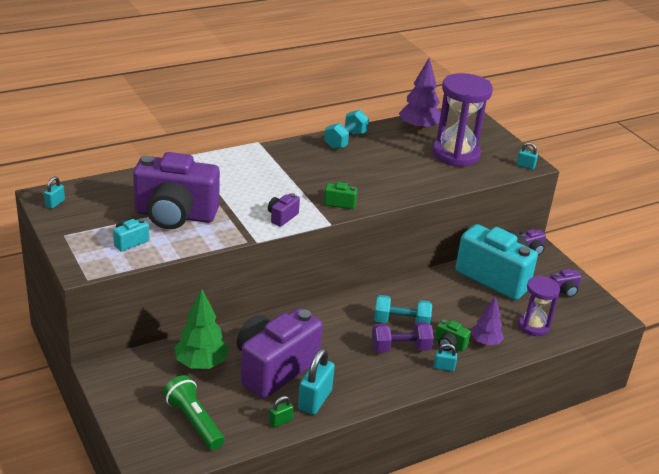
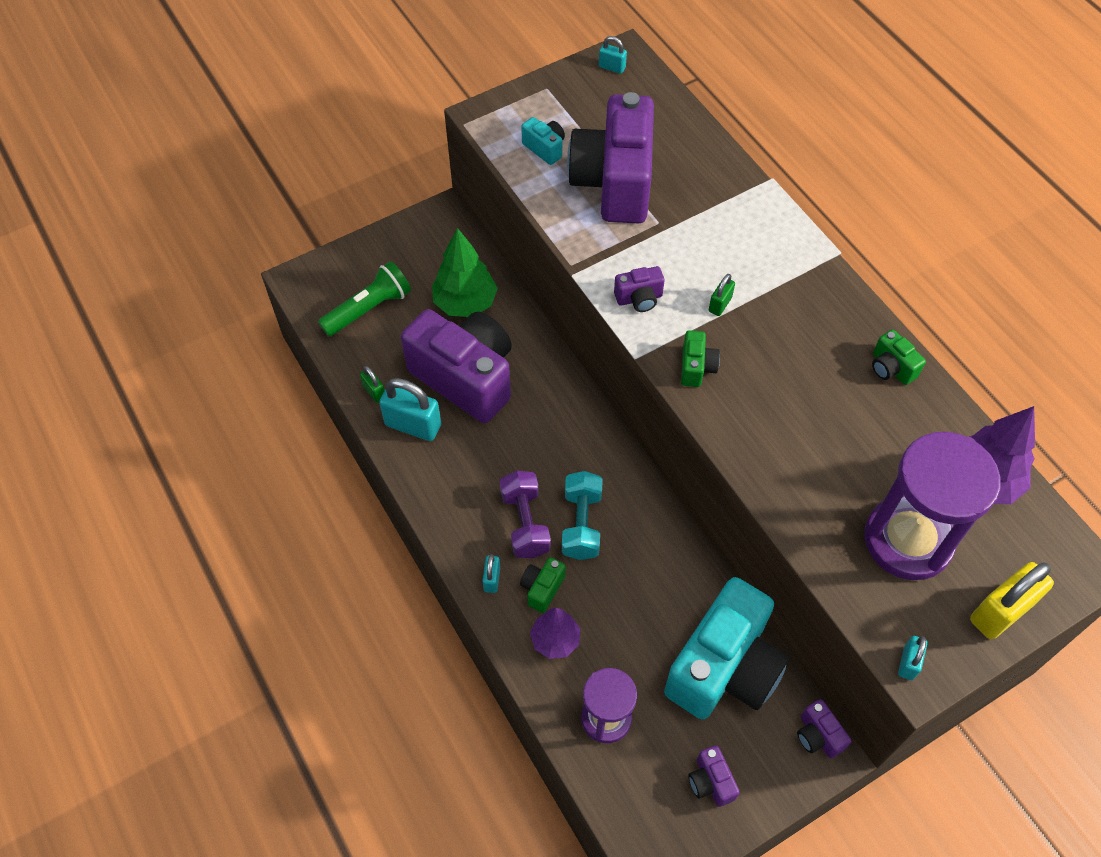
camera: 90 degrees right, 25 degrees up
(282, 217) = (639, 298): purple camera -> purple camera turned 135 degrees clockwise
(291, 188) = (720, 304): none -> green padlock
(345, 140) = (891, 368): turquoise dumbbell -> green camera
(493, 137) = (1000, 612): none -> yellow padlock

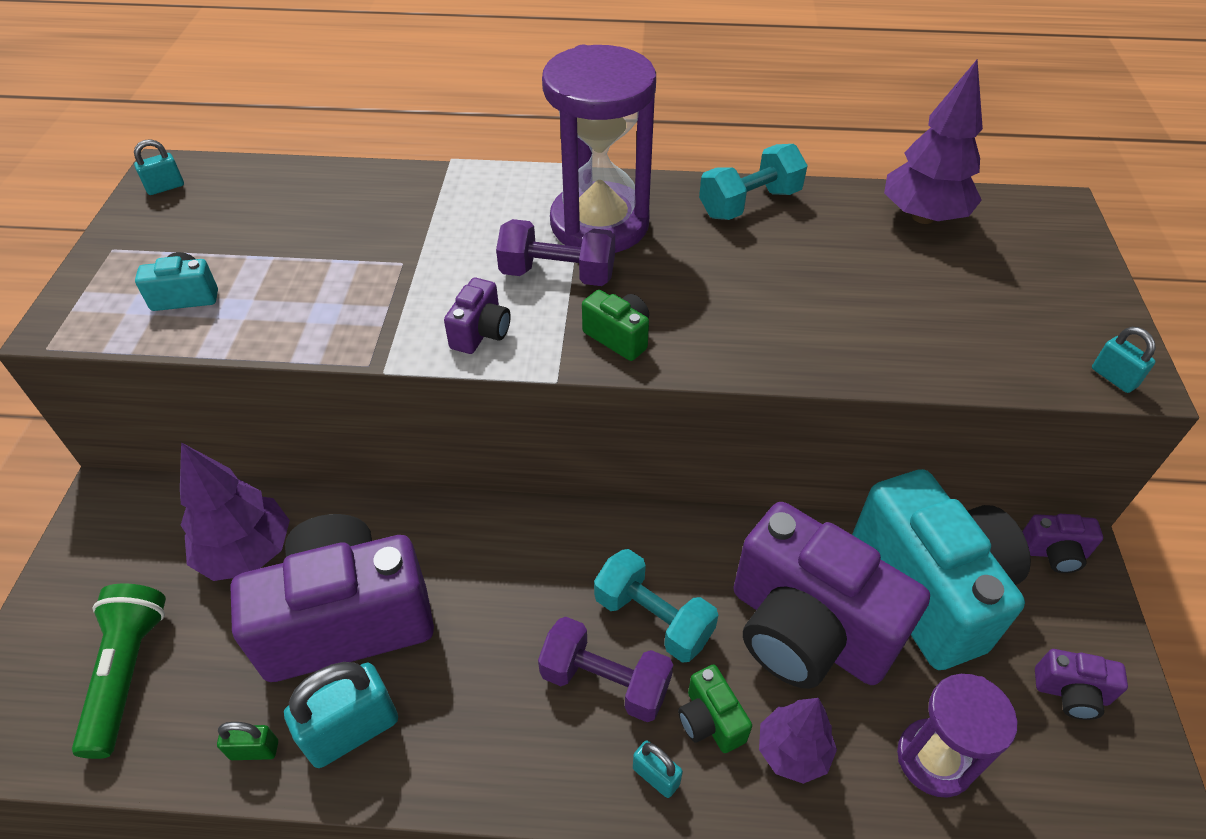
camera: 55 degrees left, 10 degrees down
(465, 303) = (247, 553): green tree -> purple tree
(614, 183) = (308, 267): purple camera -> purple camera (806, 630)
(720, 304) = (557, 275): green padlock -> purple dumbbell
(891, 368) = (749, 203): green camera -> turquoise dumbbell
(908, 540) = (960, 298): purple hourglass -> purple hourglass (599, 224)
(1000, 612) = (1081, 282): yellow padlock -> none

